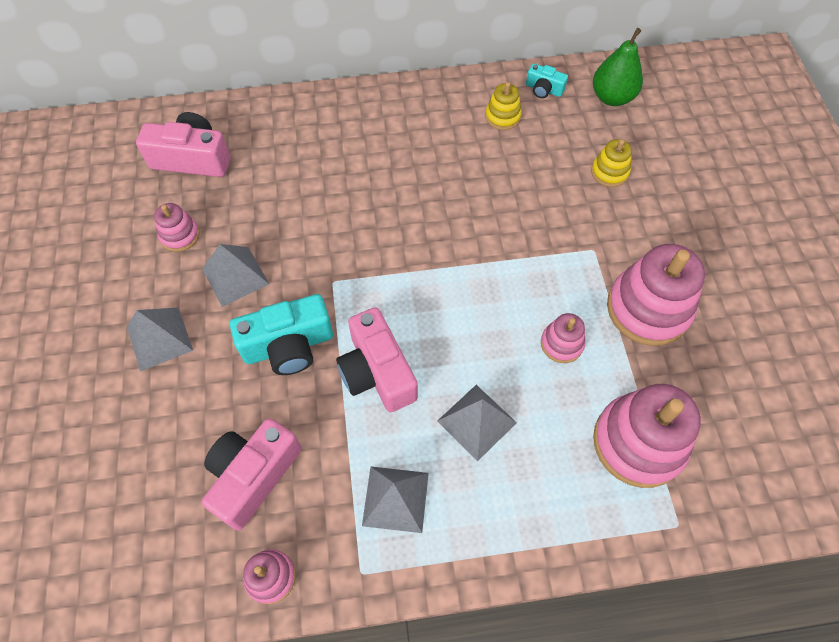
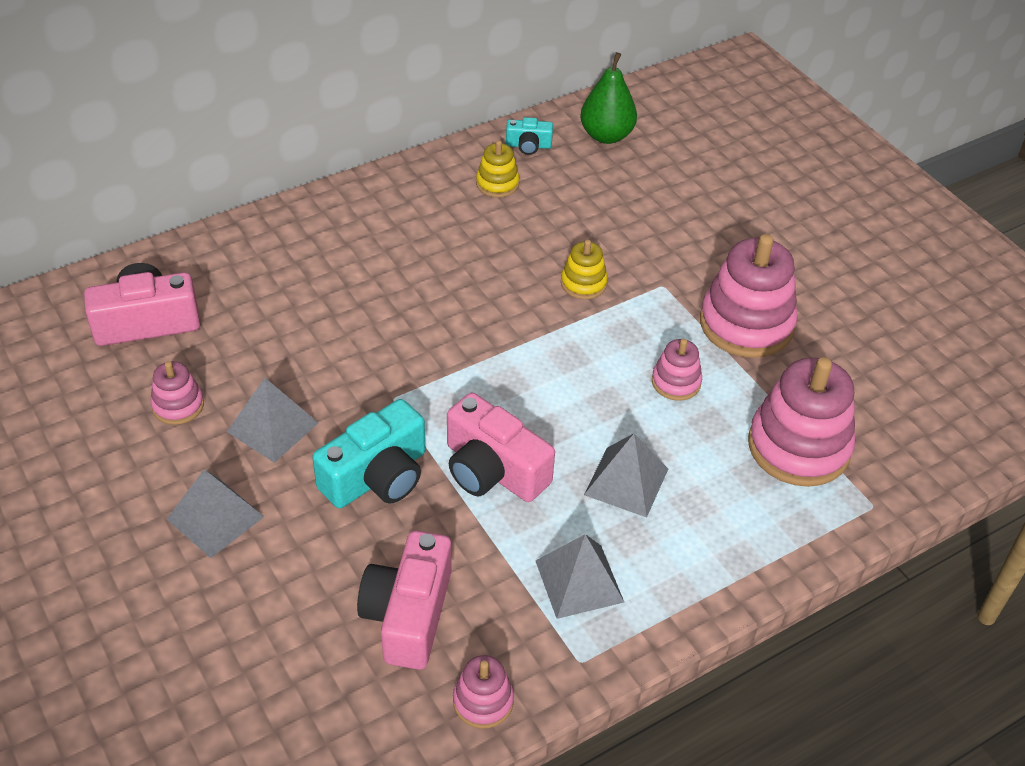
camera: 25 degrees left, 15 degrees down
(609, 172) = (641, 208): yellow stacking toy -> yellow stacking toy (583, 283)

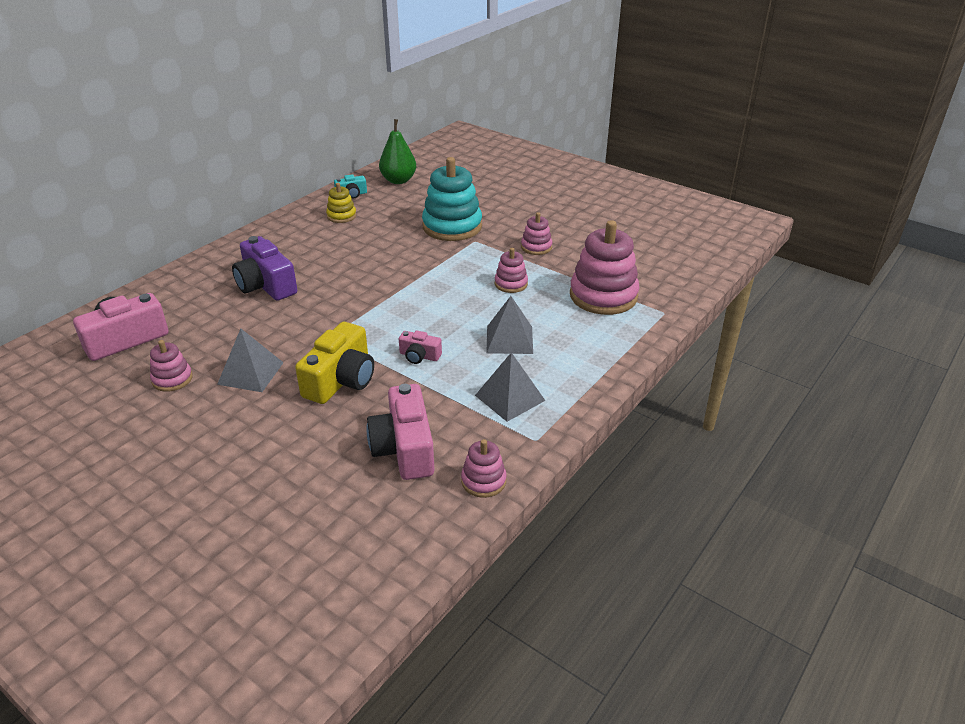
camera: 20 degrees left, 10 degrees down
(215, 517) = (232, 434): grey pyramid -> none
(348, 282) = (266, 285): none -> purple camera
(377, 476) = (341, 380): turquoise camera -> yellow camera
(493, 470) = (419, 356): pink camera -> pink camera, size x0.52
(583, 283) = (425, 251): yellow stacking toy -> none
(643, 248) = (452, 227): none -> turquoise stacking toy
(746, 324) = (536, 247): pink stacking toy -> pink stacking toy, size x0.50

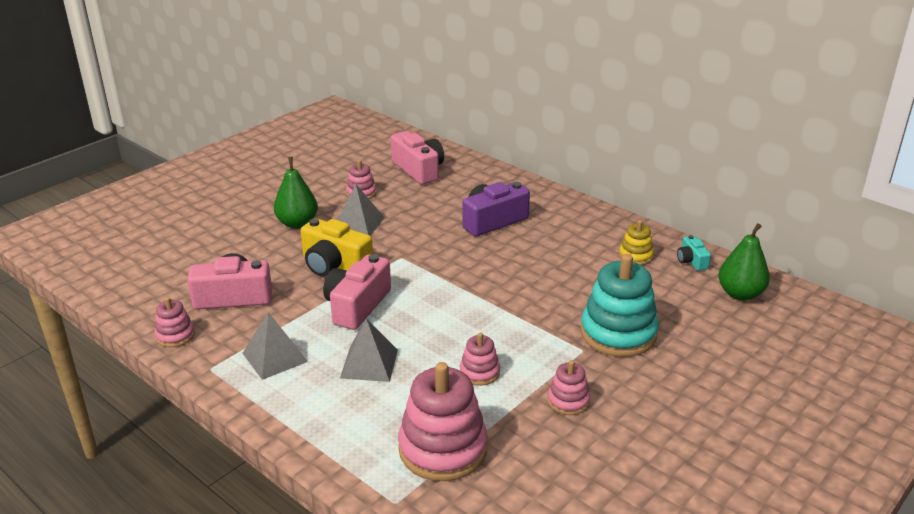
camera: 95 degrees right, 5 degrees down
(238, 423) = (297, 223): none -> green pear
(419, 356) = (357, 306): pink camera -> pink camera, size x1.94

